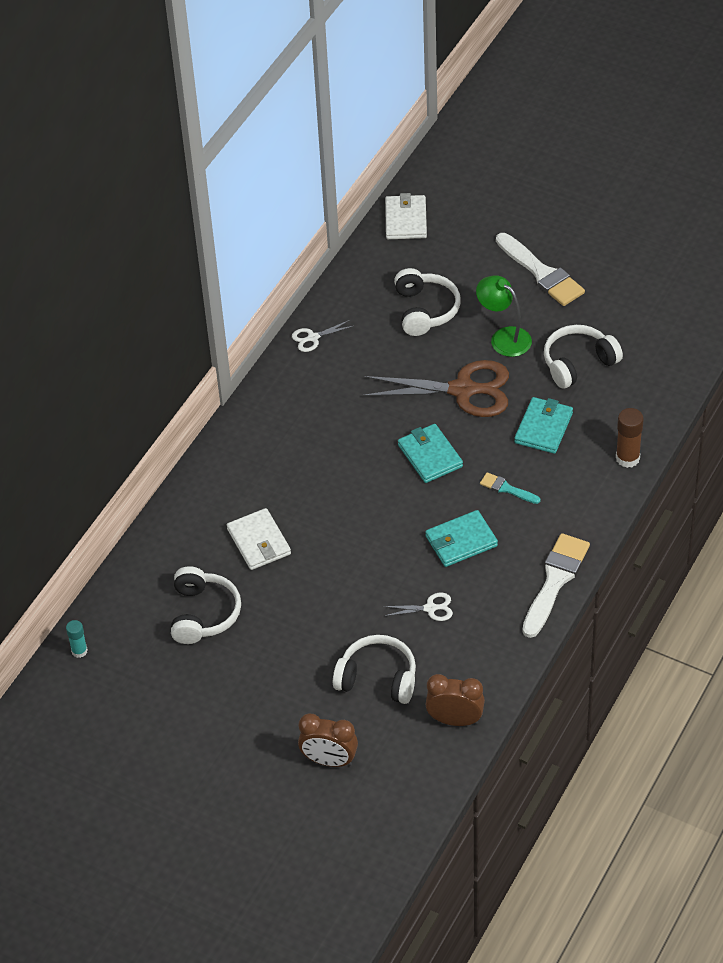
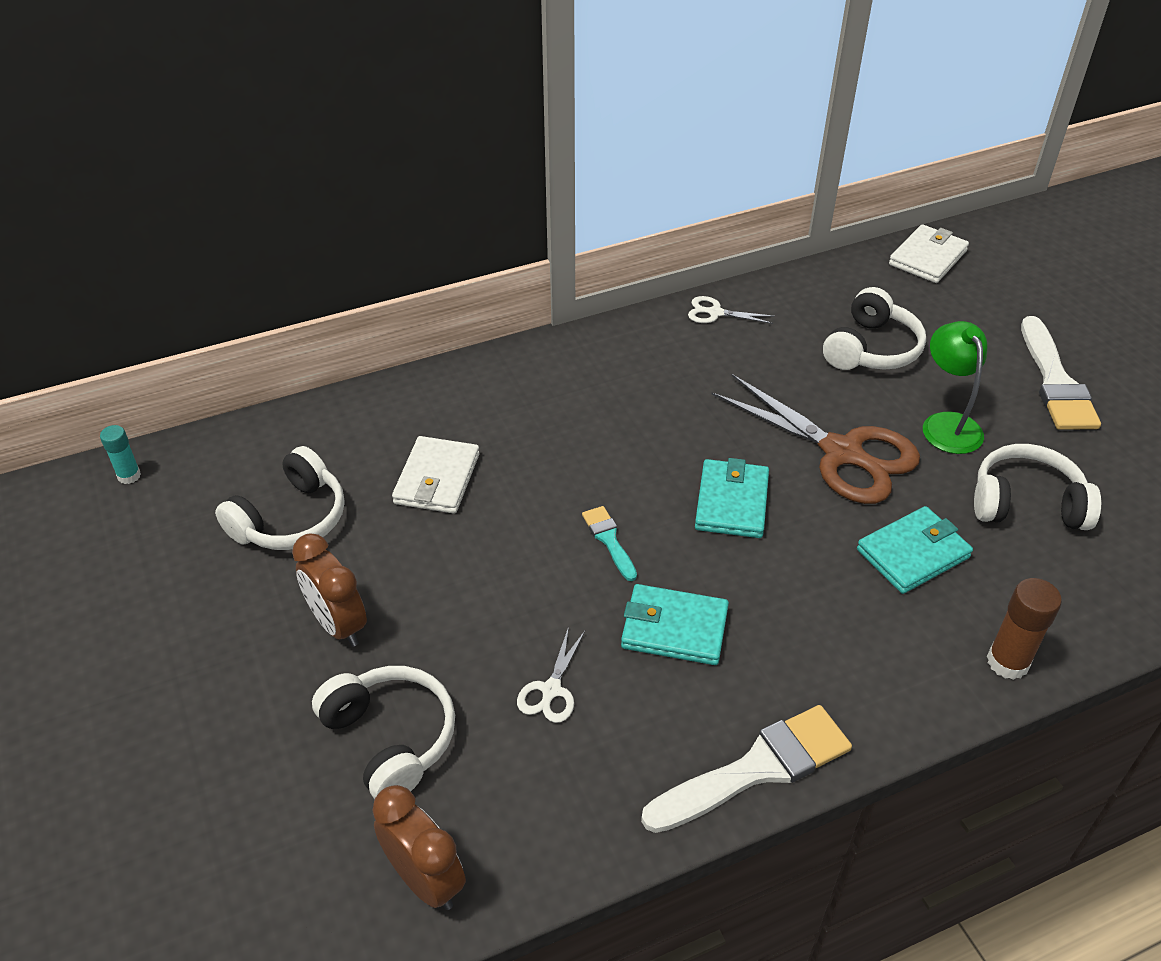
camera: 35 degrees right, 5 degrees down
(329, 760) = (211, 810): brown clock -> brown clock (338, 625)
(430, 608) = (551, 690): white scissors -> white scissors turned 75 degrees clockwise
(507, 489) = (796, 600): turquoise brush -> turquoise brush (609, 540)

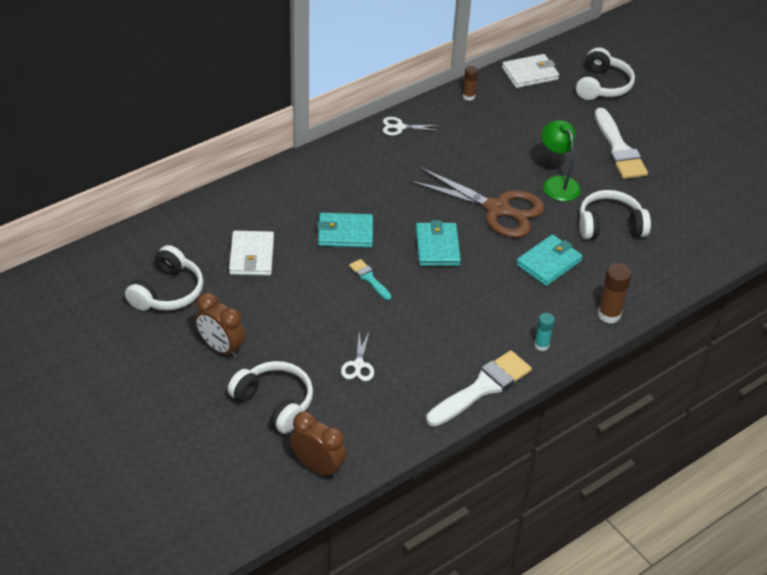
camera: 15 degrees left, 0 degrees up
(129, 476) = (50, 279): turquoise glue stick -> turquoise glue stick (541, 345)
(674, 628) = (420, 322): turquoise wallet -> turquoise wallet (345, 233)
(828, 280) = (468, 96): none -> brown glue stick
(871, 349) = (504, 140): white headphones -> white headphones (602, 85)
(927, 258) = (530, 74): white wallet -> white wallet turned 45 degrees clockwise

